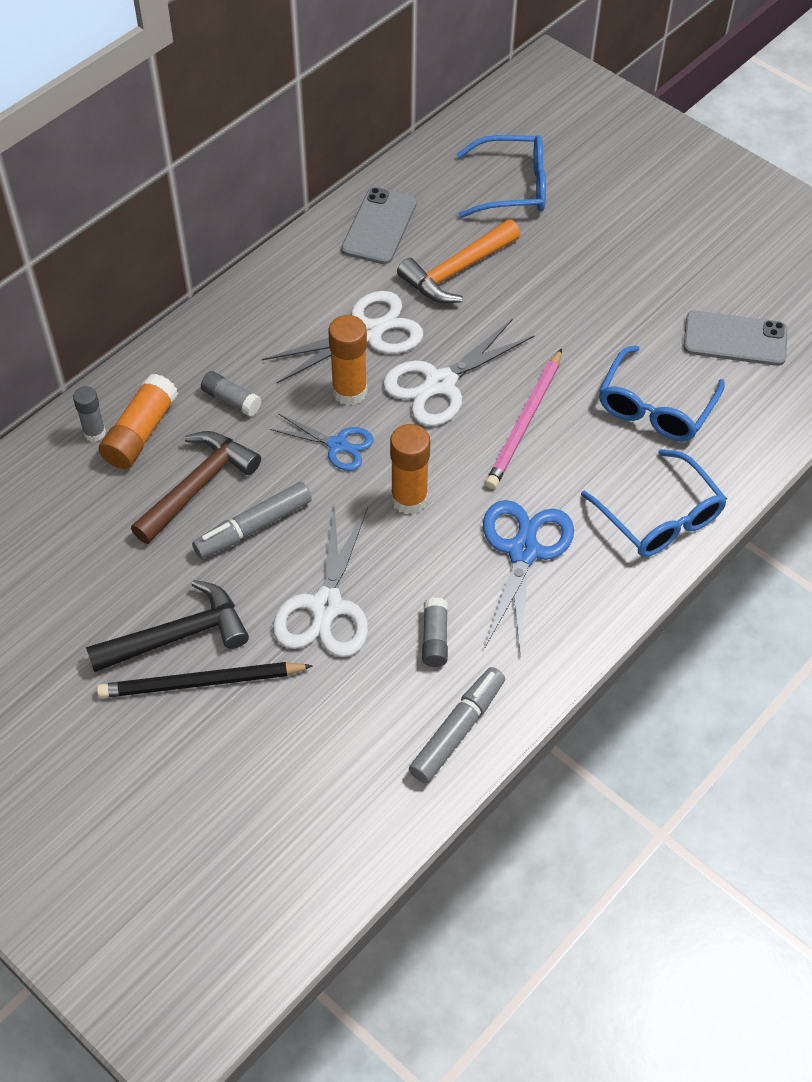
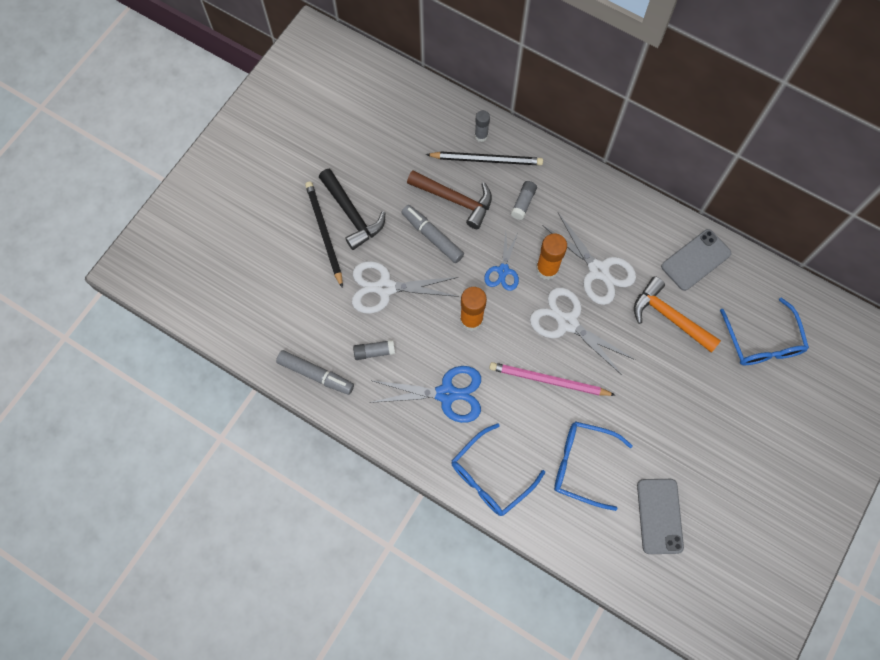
camera: 80 degrees right, 15 degrees up
(140, 433) = (487, 160): orange glue stick -> black pencil
(379, 226) = (696, 260): grey phone -> grey phone turned 45 degrees counterclockwise

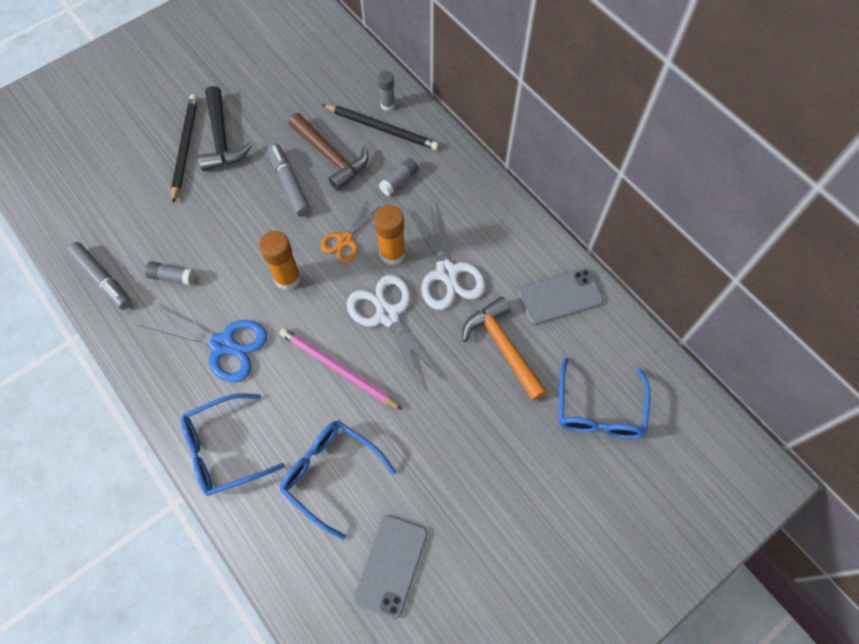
camera: 20 degrees right, 5 degrees down
(385, 287) = (216, 218): white scissors -> none
(503, 271) = (345, 240): blue scissors -> orange scissors

